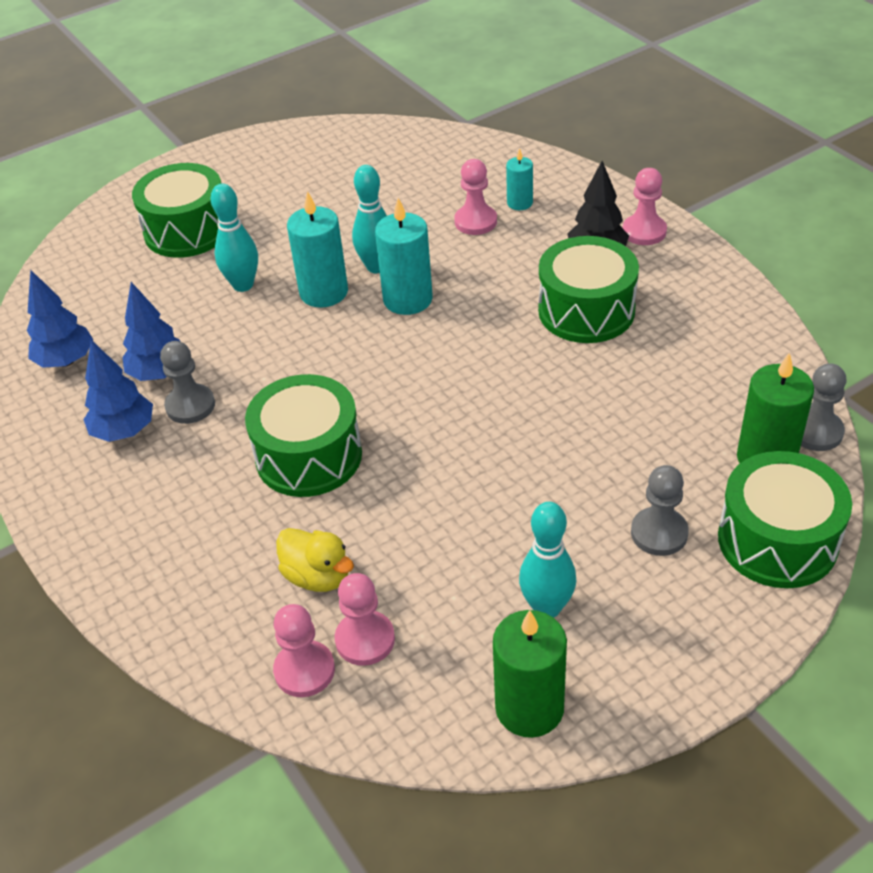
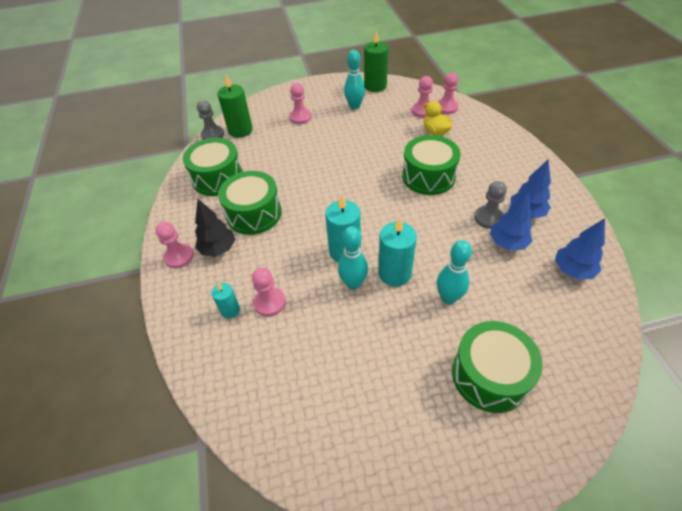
camera: 160 degrees left, 5 degrees up
(659, 533) = (300, 117): grey pawn -> pink pawn
(777, 540) = (263, 107): green drum -> green drum (218, 178)

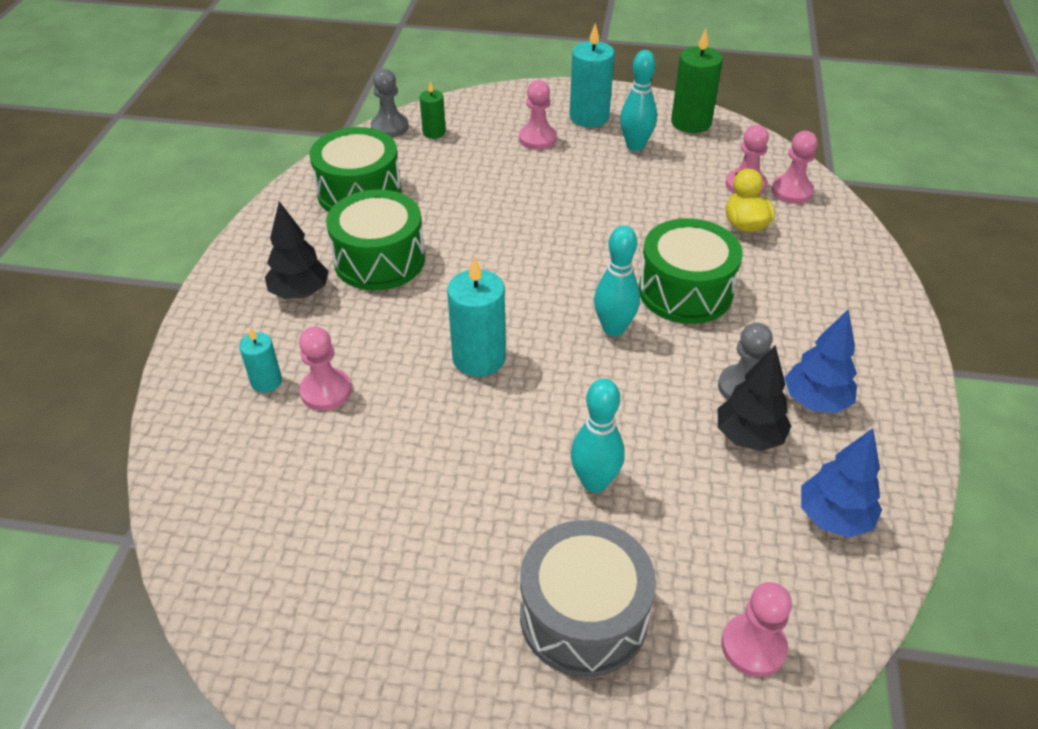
camera: 20 degrees right, 5 degrees down
(179, 257) = (241, 285): pink pawn -> pink pawn (753, 646)
(240, 130) = (434, 132): green candle -> green candle, size x0.57
(353, 283) = (461, 409): turquoise bowling pin -> turquoise bowling pin (614, 328)
(394, 273) = (534, 416): turquoise candle -> turquoise candle (589, 117)
(489, 375) = (583, 616): green drum -> grey drum
(507, 243) = (749, 437): blue tree -> black tree

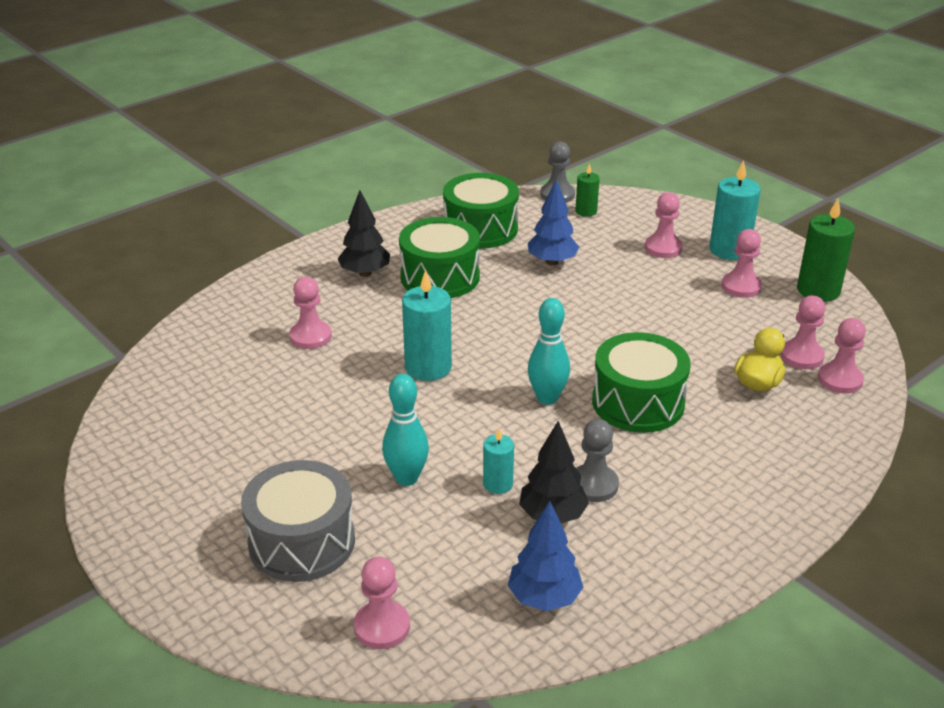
camera: 40 degrees right, 10 degrees down
(266, 382) = (284, 313): turquoise candle -> turquoise candle (498, 484)
(635, 146) = (741, 286): turquoise bowling pin -> pink pawn
(815, 401) = (639, 525): blue tree -> blue tree (552, 262)

